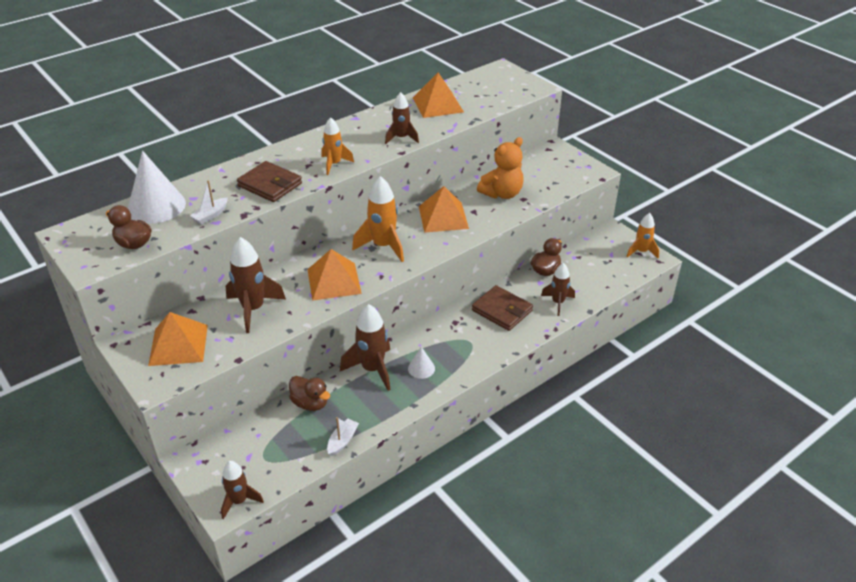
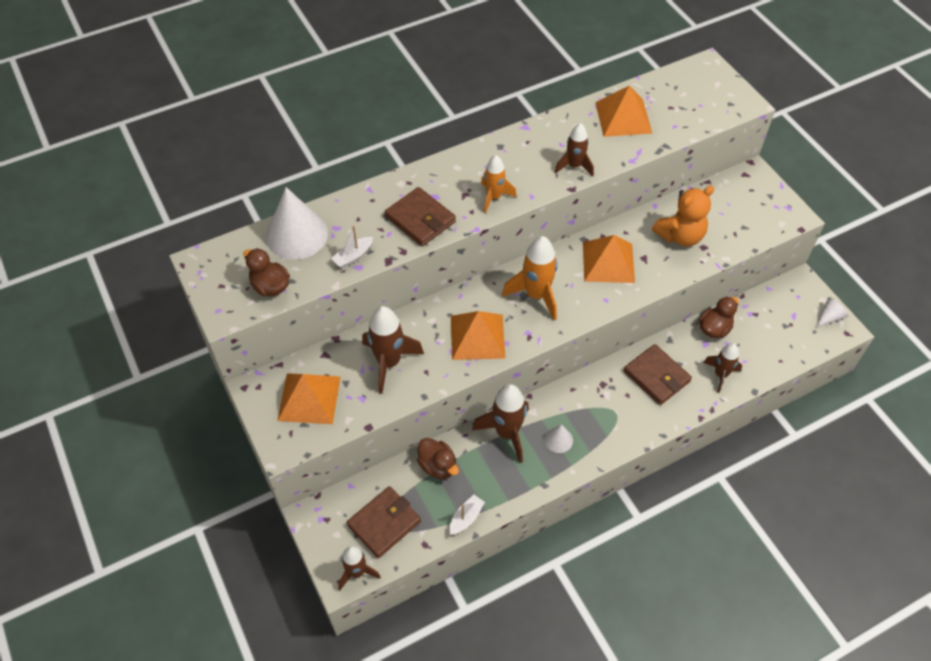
camera: 10 degrees right, 15 degrees up
(263, 456) = (384, 523): none -> brown wallet
(641, 252) = (829, 317): orange rocket -> white cone

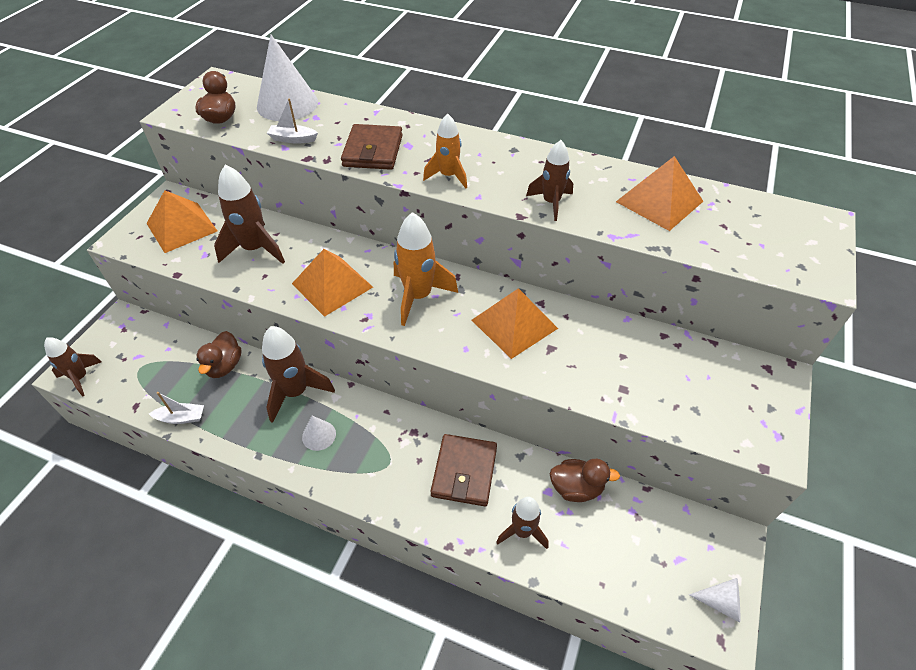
camera: 50 degrees right, 5 degrees down
(384, 523) = (141, 366): brown wallet -> none
(680, 236) = (613, 361): orange teddy bear -> none

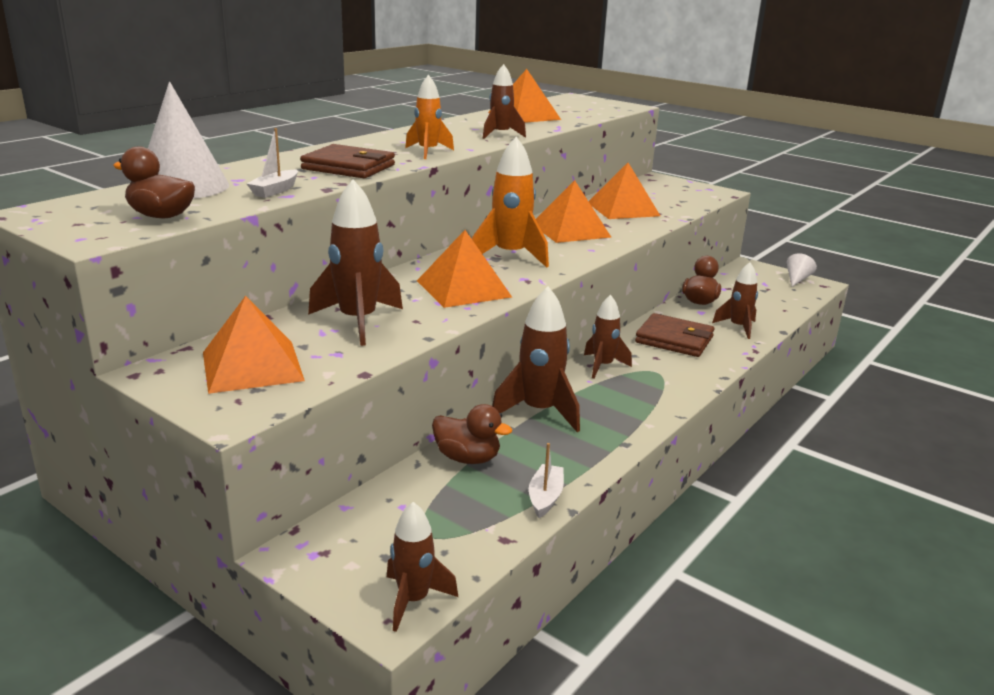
camera: 75 degrees left, 25 degrees down
(319, 435) = (608, 404): white cone -> none
(386, 421) = (603, 366): none -> brown rocket
(616, 356) = (623, 209): none -> orange pyramid

